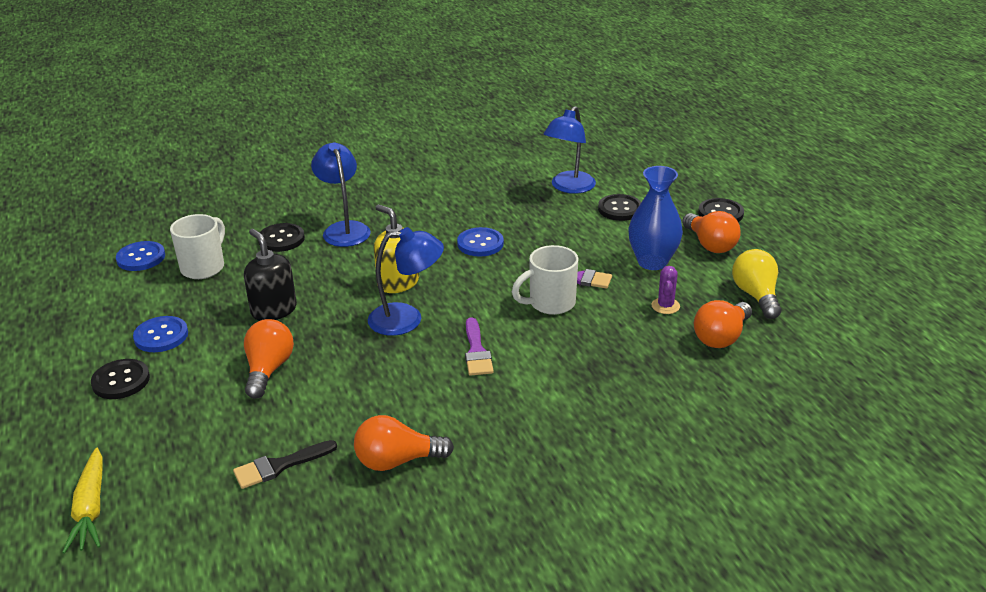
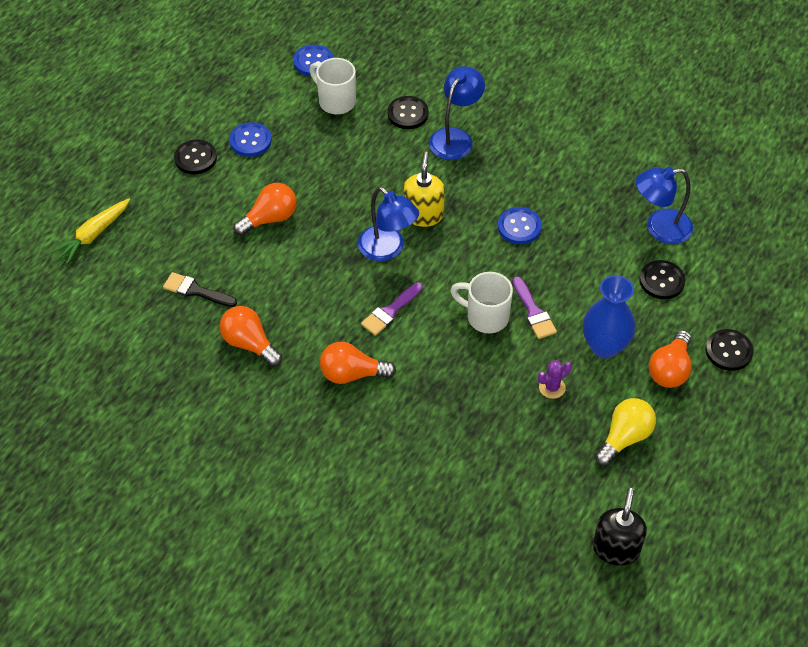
camera: 50 degrees right, 20 degrees up
(204, 267) = (336, 101): white mug -> white mug turned 120 degrees counterclockwise
(273, 310) = (328, 173): black soap dispenser -> black soap dispenser (616, 548)
(721, 337) = (545, 443): orange light bulb -> orange light bulb (352, 374)

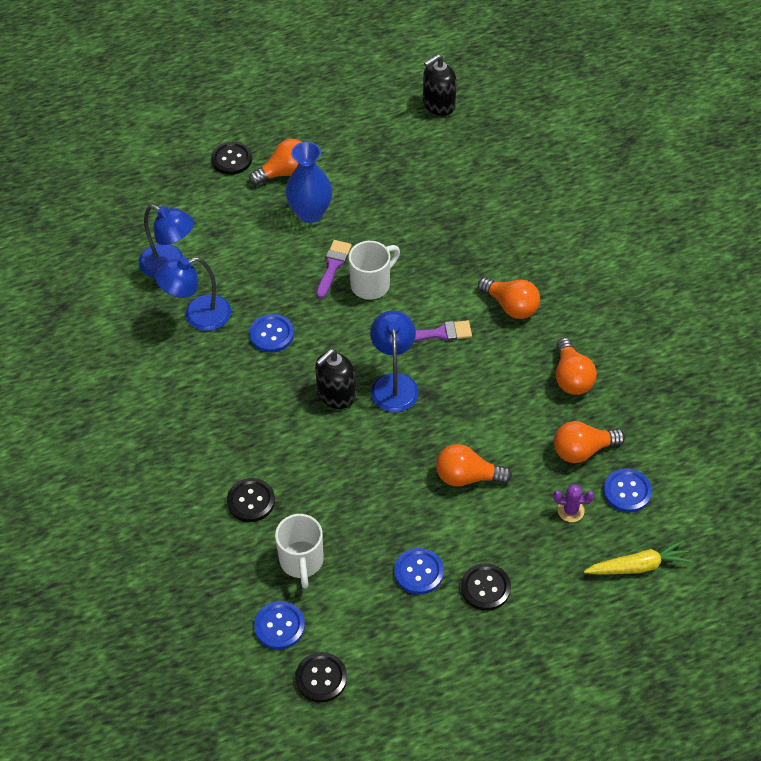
camera: 140 degrees left, 0 degrees up
(138, 281) = (627, 491): none -> blue button
(196, 291) = (582, 450): black brush -> orange light bulb
(423, 215) = (336, 394): yellow soap dispenser -> black soap dispenser
(455, 137) = (235, 448): blue lamp -> blue lamp (198, 316)
(486, 317) = (371, 284): white mug -> white mug turned 105 degrees counterclockwise
(552, 387) = (377, 210): purple cactus -> purple cactus (570, 511)
(624, 438) = (364, 154): yellow light bulb -> none
(661, 281) = (217, 229): black button -> black button (321, 678)

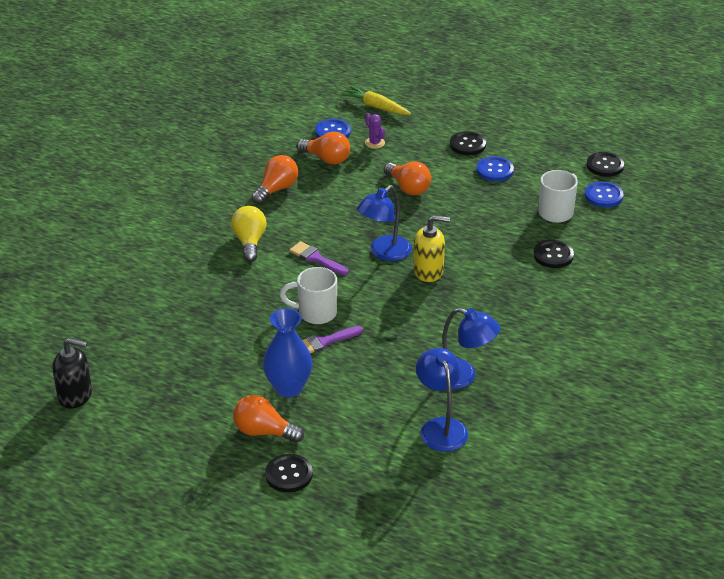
camera: 135 degrees left, 15 degrees down
(271, 334) = (425, 330): blue button -> none
(336, 394) = (428, 271): black soap dispenser -> yellow soap dispenser
(511, 306) = (249, 242): orange light bulb -> yellow light bulb

